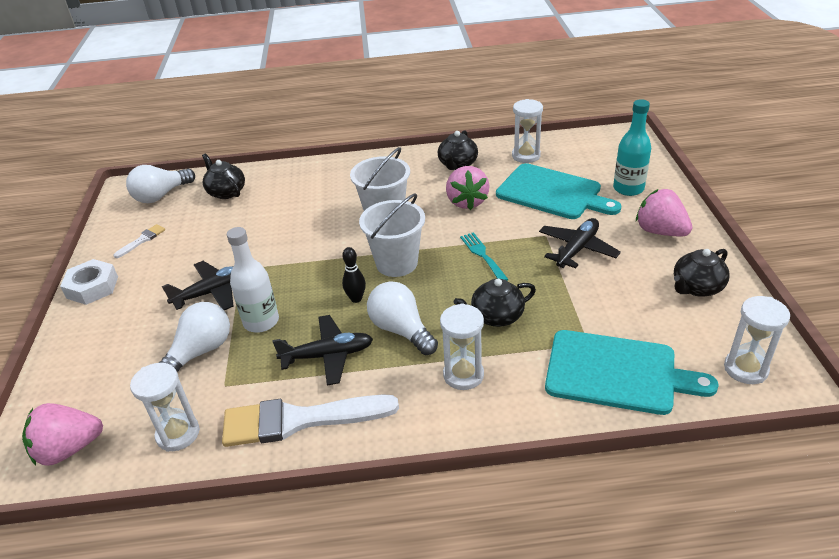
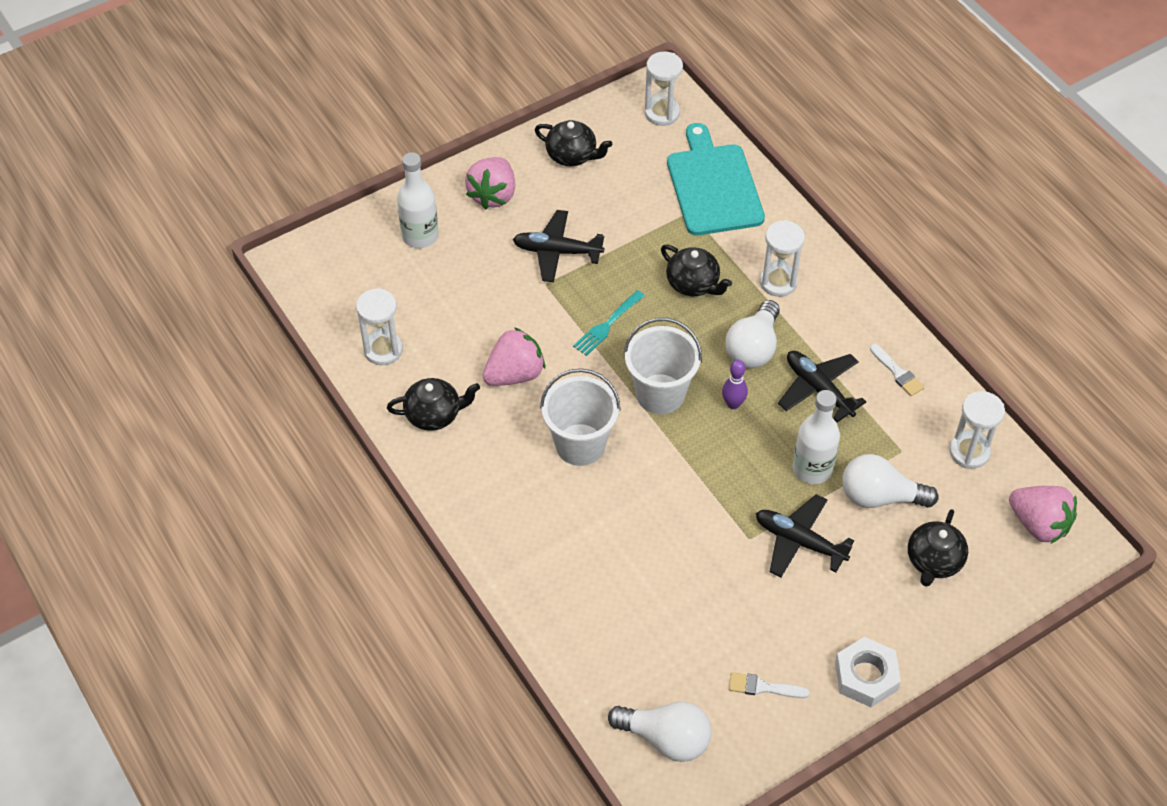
camera: 120 degrees left, 15 degrees up
(226, 192) = (618, 656): black teapot -> black teapot (933, 561)
(299, 420) = (897, 372): white brush -> white brush, size x0.44
(356, 298) = (733, 404): black bowling pin -> purple bowling pin
(552, 193) = (459, 300): turquoise cutting board -> none
(628, 188) = (420, 236): turquoise bottle -> white bottle

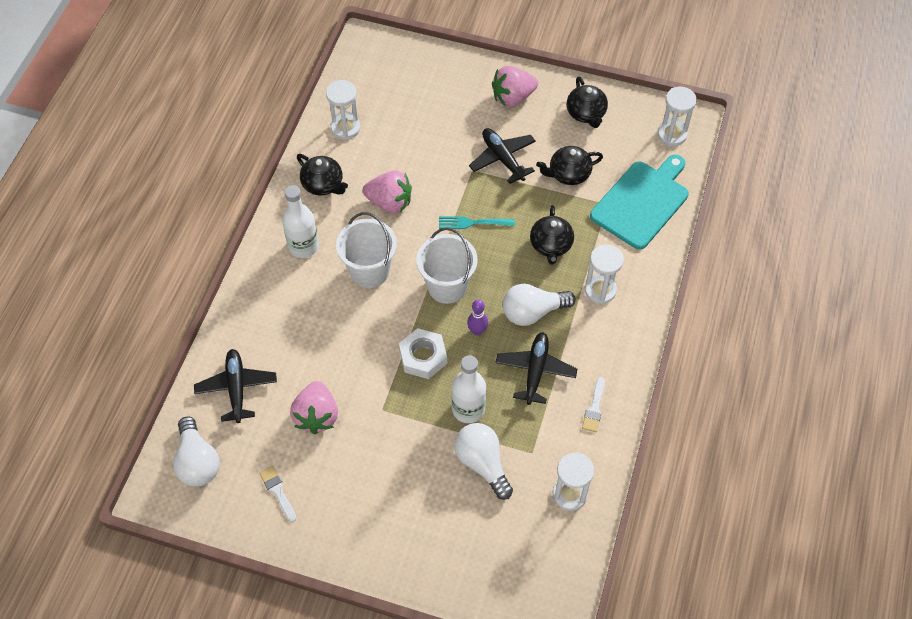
camera: 50 degrees right, 5 degrees up
(420, 236) = (445, 85): white bottle -> white bottle (303, 246)
(799, 541) = (405, 439): black plane -> black plane (237, 388)
(866, 676) = (335, 546): white nut -> white nut (423, 357)
(933, 561) = (460, 529): black teapot -> black teapot (568, 174)
(1039, 524) = (549, 577): pink strawberry -> pink strawberry (316, 416)

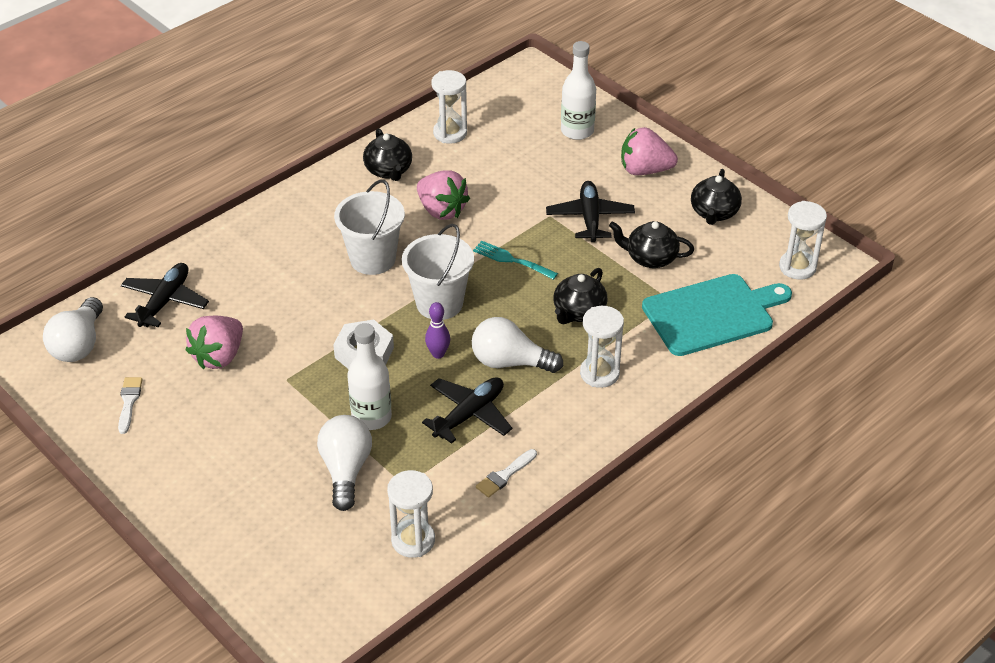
camera: 30 degrees right, 15 degrees down
(303, 246) = (326, 213): white bottle -> white bottle (577, 131)

